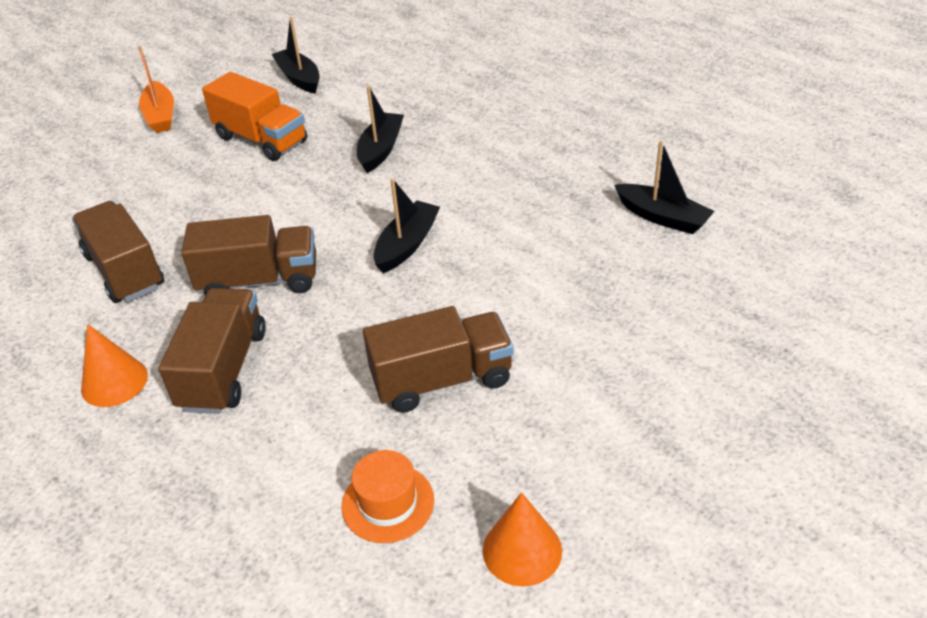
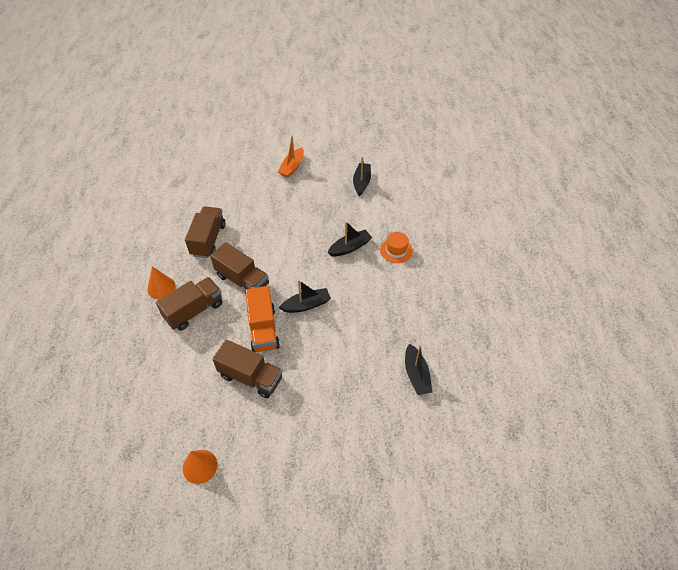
camera: 40 degrees right, 10 degrees up
(261, 139) = (313, 207): orange truck -> orange truck (263, 329)
(388, 503) = (183, 410): orange hat -> orange hat (396, 250)

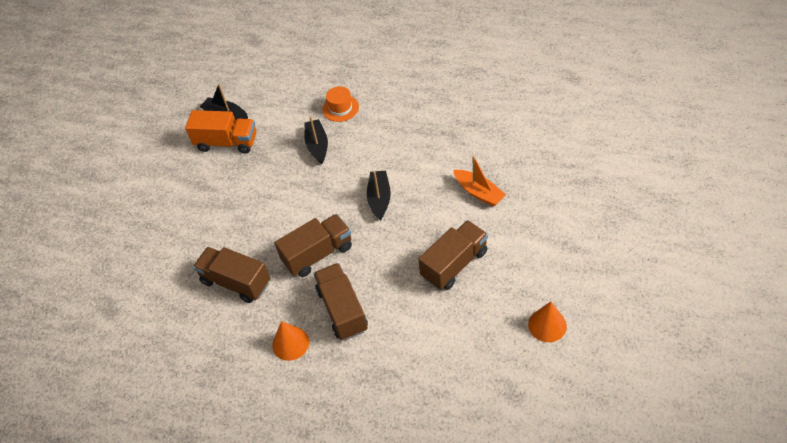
camera: 65 degrees left, 0 degrees up
(263, 329) = (396, 243): orange truck -> orange truck (227, 142)
(292, 167) = (160, 176): orange boat -> orange boat (479, 192)
(416, 375) = (496, 128): black boat -> none

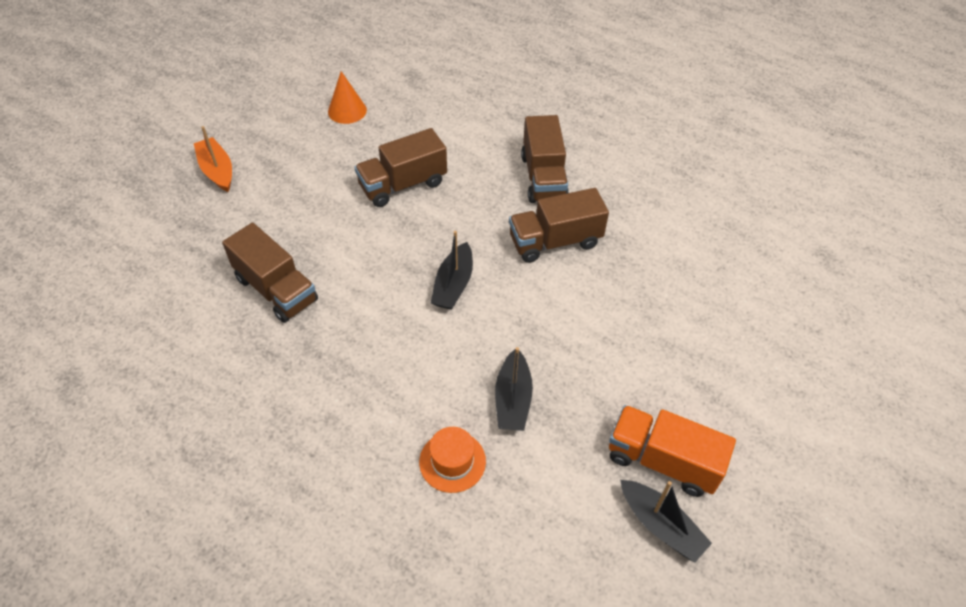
camera: 170 degrees left, 0 degrees up
(236, 282) = (662, 240): brown truck -> brown truck (276, 289)
(290, 343) = (607, 164): orange cone -> none
(479, 192) = (326, 252): orange boat -> orange boat (217, 170)

